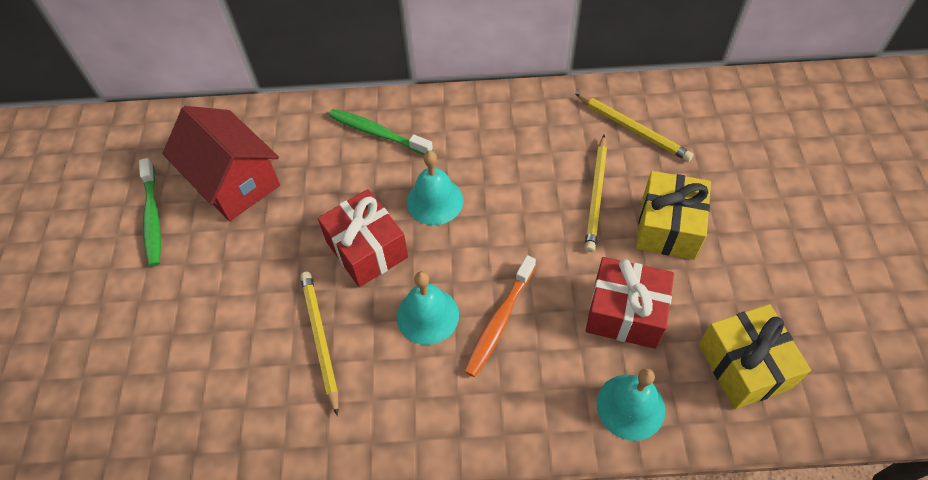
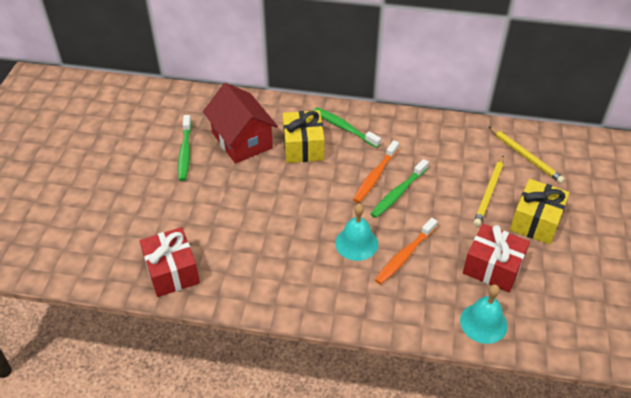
camera: 10 degrees right, 10 degrees down
(320, 339) = (282, 244): yellow pencil -> none
(367, 249) = (323, 197): red gift -> red gift (172, 271)
(435, 201) = (375, 176): turquoise bell -> orange toothbrush
(472, 221) = (398, 193): none -> green toothbrush
(744, 366) = (569, 314): yellow gift -> yellow gift (303, 147)

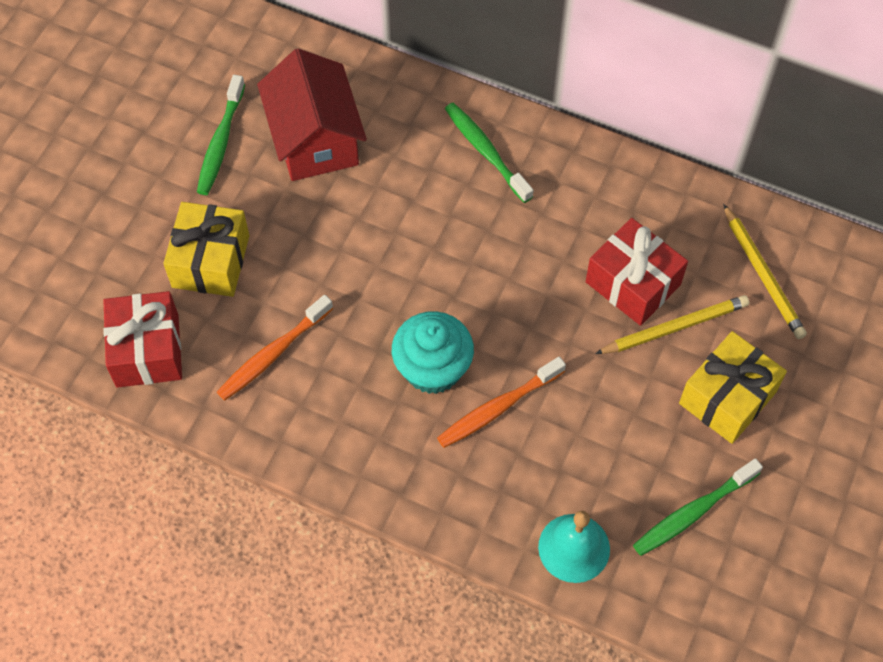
camera: 15 degrees right, 15 degrees up
(303, 147) = (408, 173): yellow gift -> yellow gift (211, 261)
(356, 243) = (432, 368): turquoise bell -> turquoise cupcake
(375, 176) = (504, 255): orange toothbrush -> orange toothbrush (274, 353)
(398, 193) = (529, 295): green toothbrush -> green toothbrush (694, 512)
(489, 192) = (674, 328): yellow pencil -> yellow pencil turned 150 degrees counterclockwise
(492, 267) = (625, 461): red gift -> red gift (633, 283)

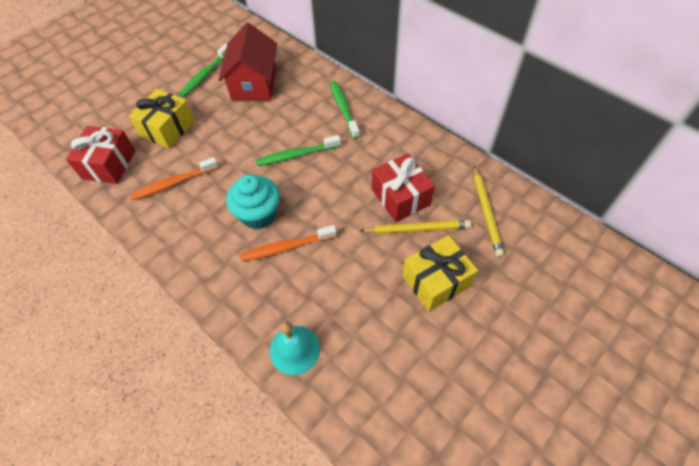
camera: 20 degrees right, 5 degrees down
(694, 512) = (385, 350): green toothbrush -> green toothbrush (297, 155)

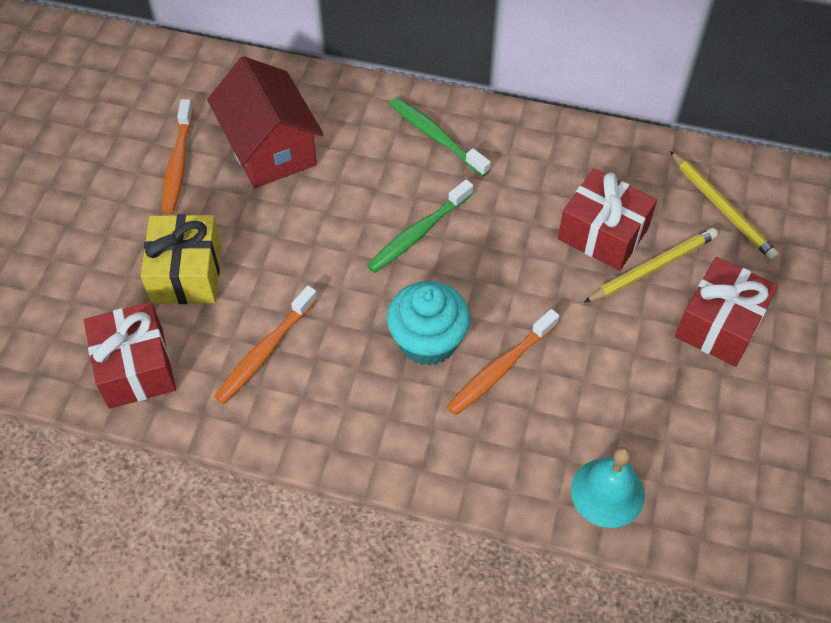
camera: 30 degrees left, 0 degrees up
(205, 75) = (178, 162): green toothbrush -> orange toothbrush
(436, 281) = (719, 324): yellow gift -> red gift

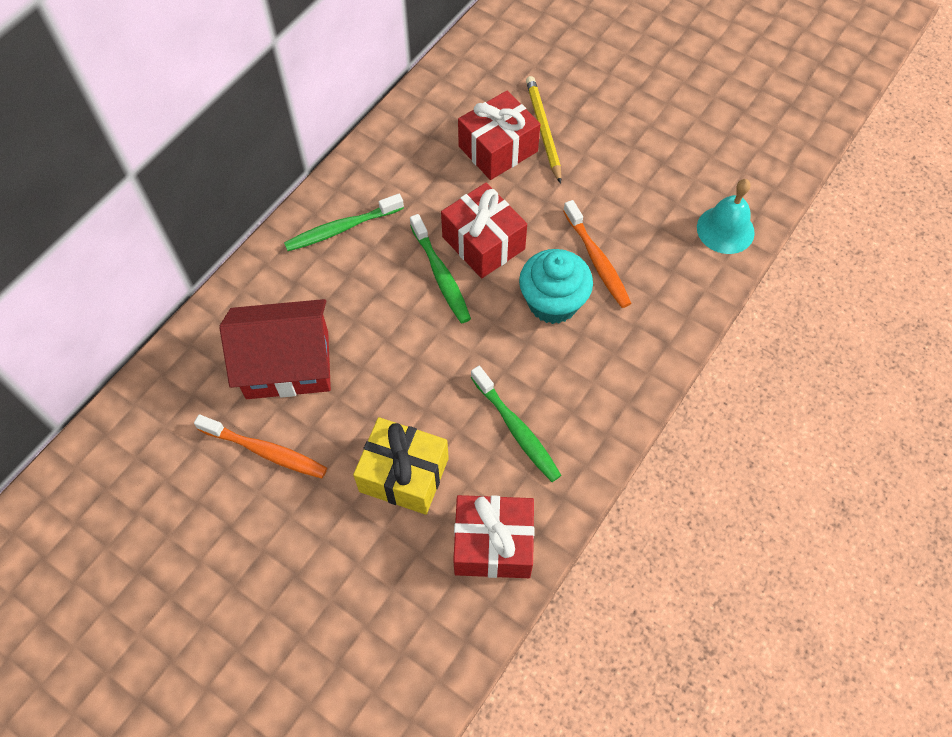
camera: 70 degrees left, 5 degrees up
(266, 351) = (516, 428): orange toothbrush -> green toothbrush
(719, 324) = (609, 110): red gift -> red gift (483, 243)
(721, 208) = (507, 67): yellow pencil -> none

